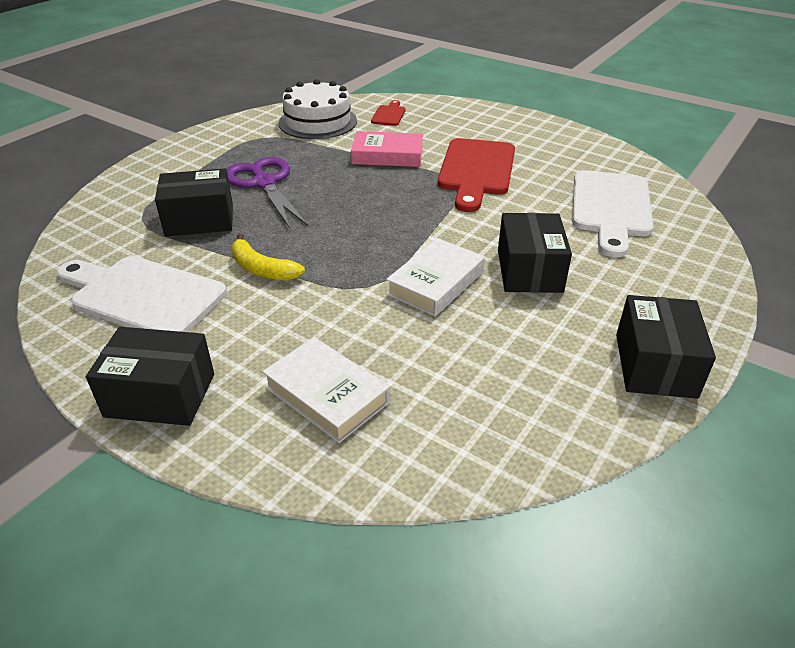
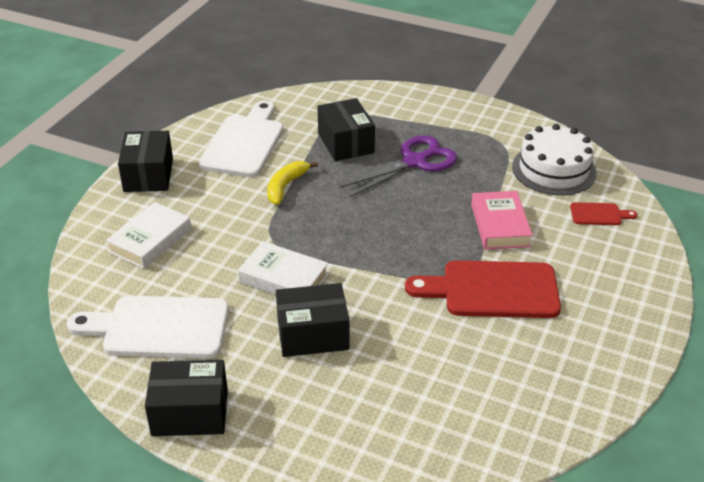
camera: 80 degrees right, 0 degrees up
(611, 208) = (447, 397): white cutting board -> white cutting board (158, 328)

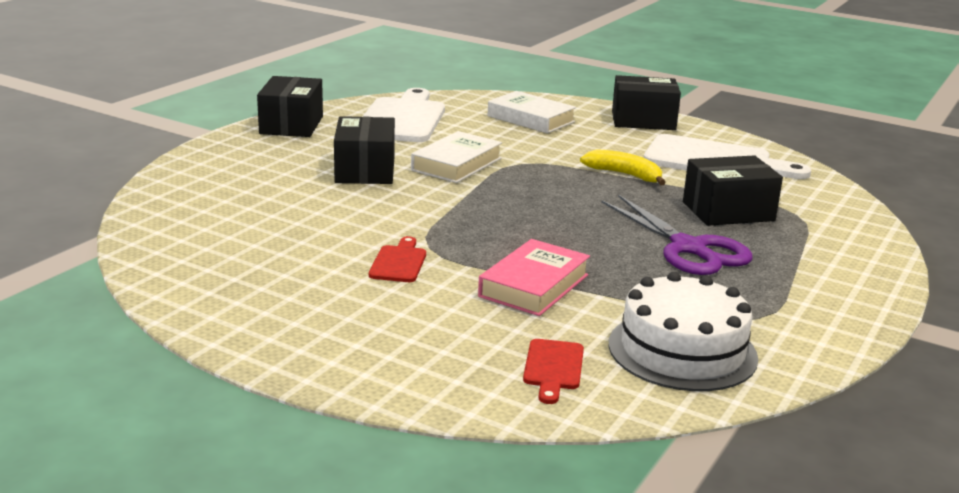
camera: 95 degrees right, 15 degrees down
(492, 290) = (399, 262): red cutting board -> red cutting board, size x0.47
(500, 225) = (534, 285): pink book -> pink book turned 60 degrees counterclockwise

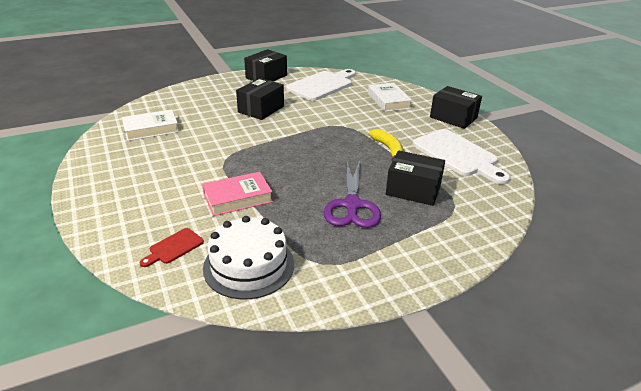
camera: 35 degrees right, 10 degrees up
(399, 262) = (199, 163): red cutting board -> none
(456, 164) = (308, 117): white book -> white book (151, 129)

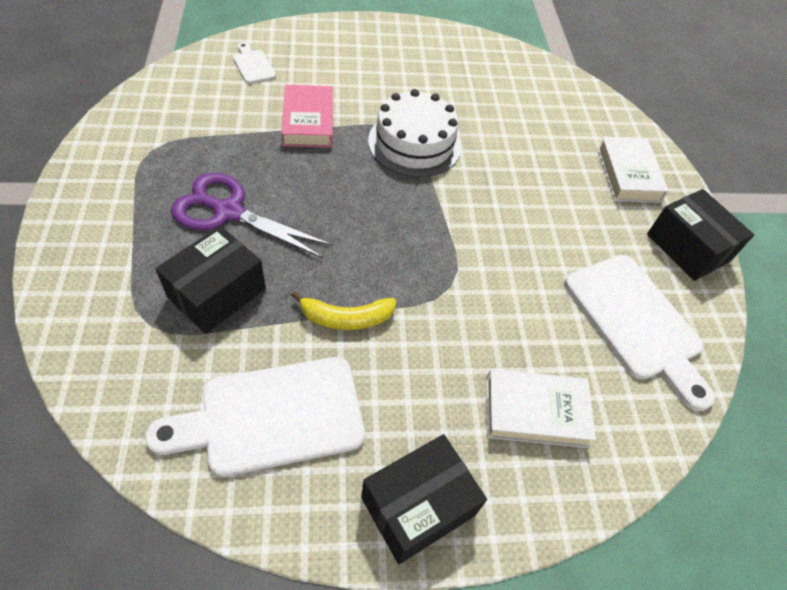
camera: 105 degrees right, 20 degrees up
(151, 129) = (509, 86): white book -> white book (628, 174)
(174, 247) = (253, 65): red cutting board -> white cutting board
(249, 265) = (190, 102): white cake -> white cake (414, 143)
(261, 109) = (544, 203): black box -> none

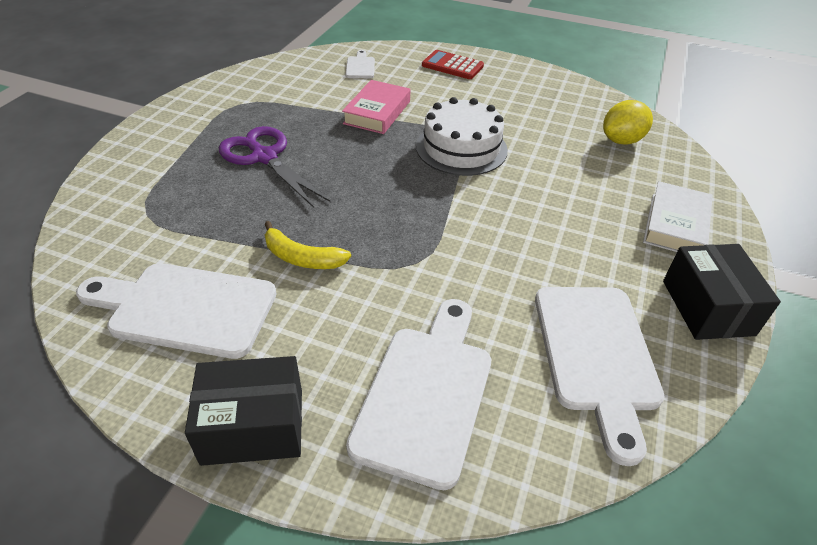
camera: 30 degrees right, 10 degrees down
(217, 293) = (212, 208): black box -> none
(346, 42) = (452, 66): none -> red calculator
(535, 412) = (426, 393): white book -> white cutting board
(544, 96) = (621, 140): none -> yellow lemon

